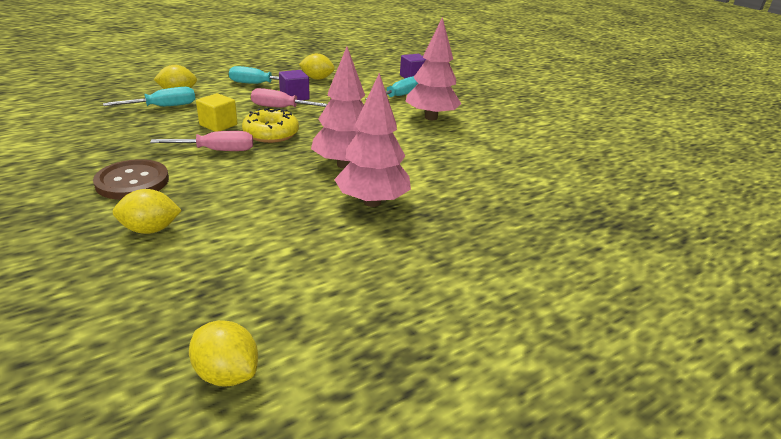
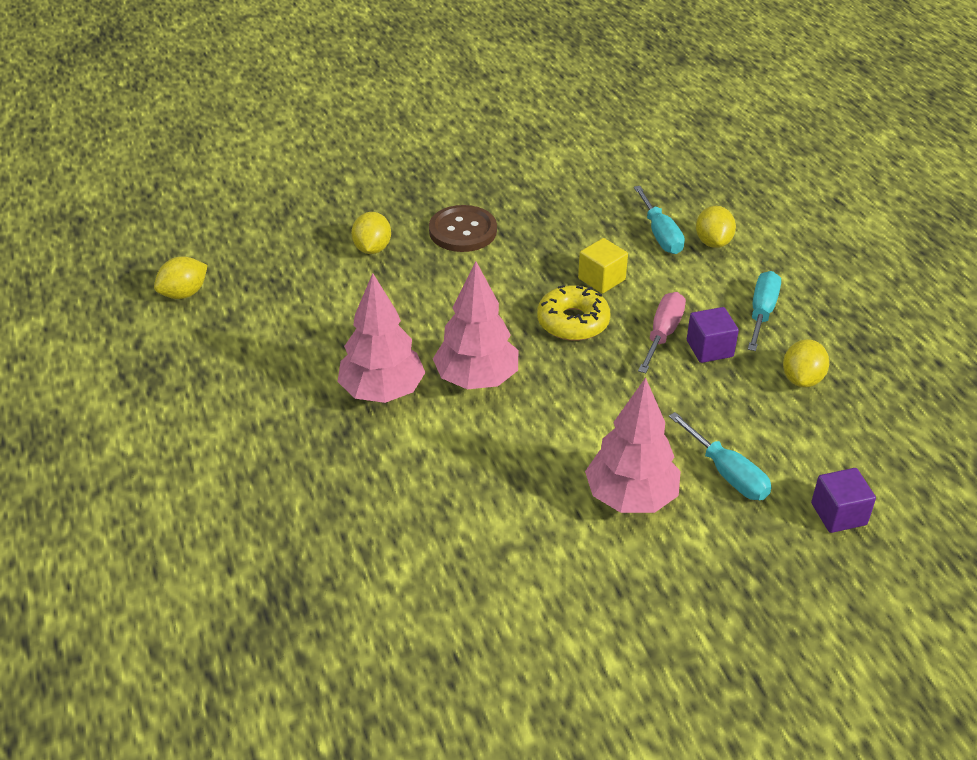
camera: 105 degrees right, 10 degrees up
(217, 151) = (527, 280): pink screwdriver -> none

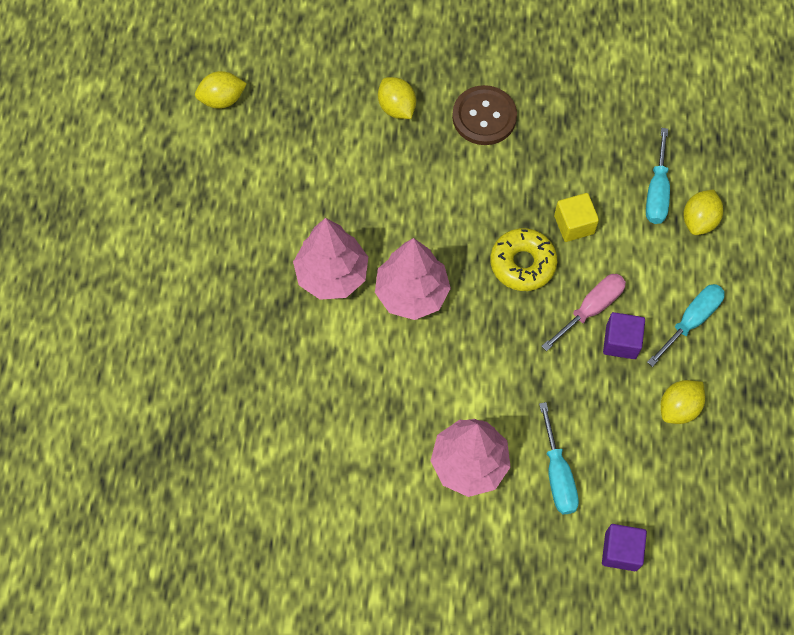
camera: 25 degrees right, 25 degrees up
(372, 248) = (397, 107): yellow lemon -> yellow lemon turned 60 degrees counterclockwise

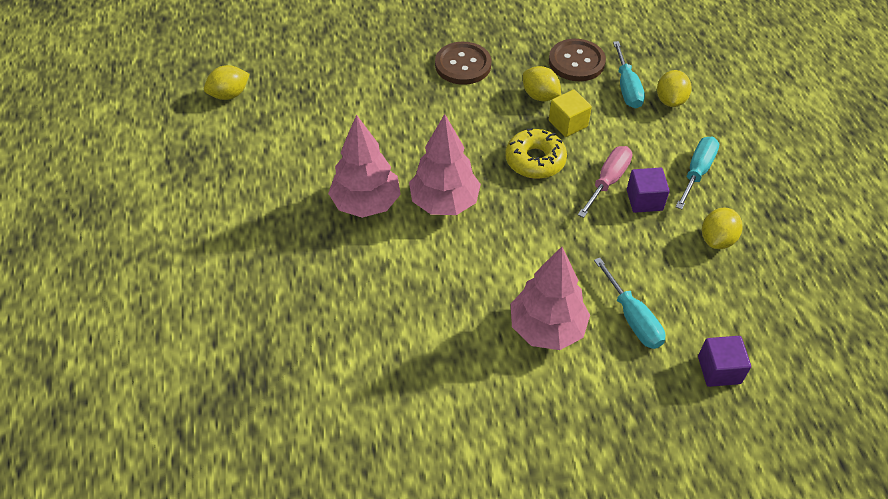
camera: 15 degrees left, 15 degrees down
(397, 107) = (386, 72): yellow lemon -> yellow lemon (540, 96)
(613, 142) = (576, 62): none -> brown button

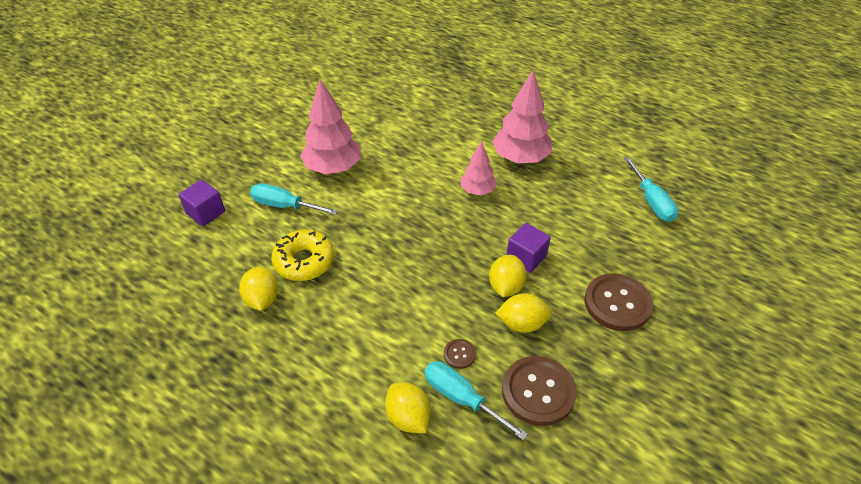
camera: 135 degrees right, 5 degrees down
(229, 95) = (705, 157): yellow lemon -> yellow lemon (506, 286)
(444, 202) = (477, 191): pink tree -> pink tree, size x0.59
(535, 160) = (457, 262): yellow donut -> yellow donut (304, 261)
(568, 123) = (469, 314): yellow cube -> none
(602, 108) = (459, 354): none -> brown button
(608, 181) = (386, 286): pink screwdriver -> none
(644, 200) = (344, 291): purple cube -> purple cube (526, 257)
(697, 172) = (321, 350): turquoise screwdriver -> turquoise screwdriver (651, 201)

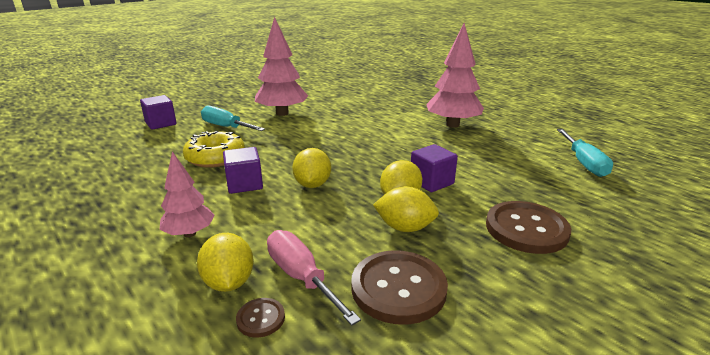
camera: 15 degrees right, 20 degrees down
(262, 299) = (158, 174): yellow lemon -> yellow lemon (312, 184)
(356, 296) = (244, 184): none -> purple cube
(459, 354) = (321, 240): brown button -> brown button (260, 318)
(462, 398) = (301, 277): turquoise screwdriver -> pink screwdriver
(477, 191) = (402, 137): pink tree -> pink tree (189, 233)

